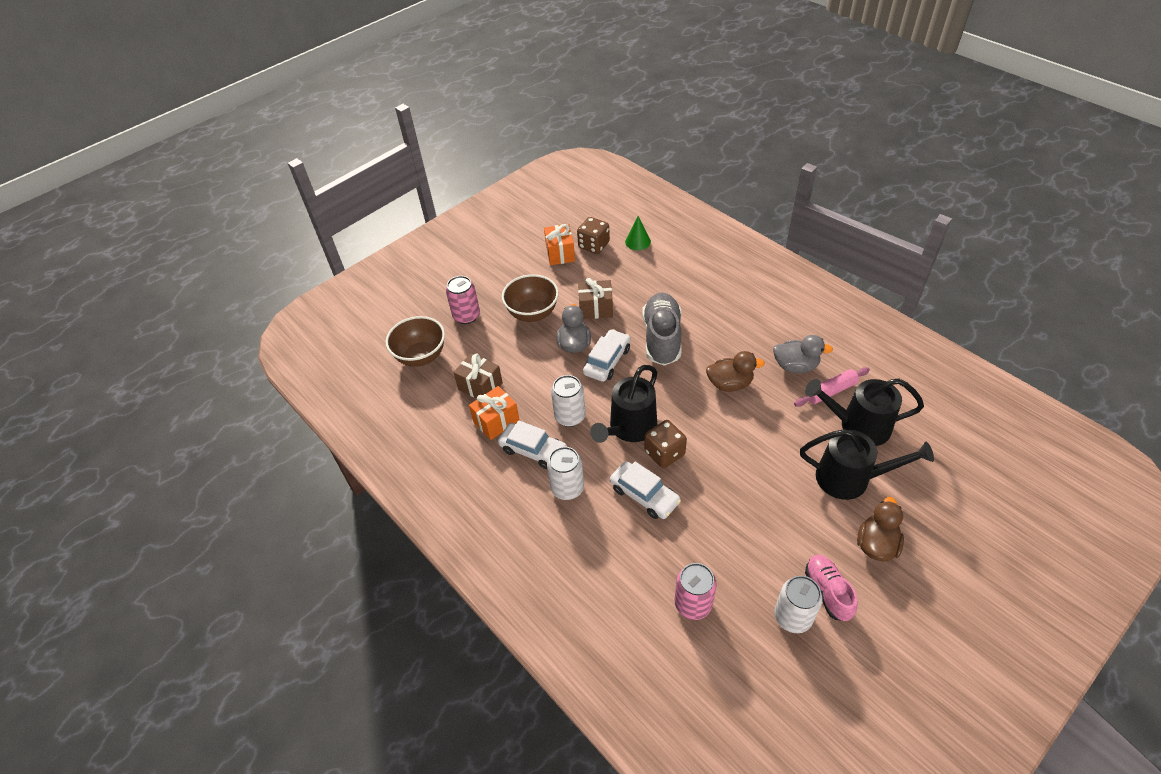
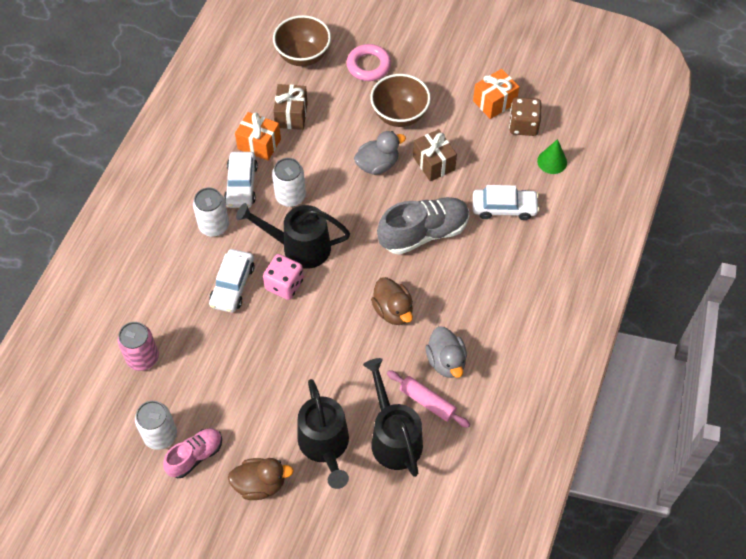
camera: 60 degrees right, 10 degrees up
(466, 316) = (368, 65): pink can -> pink ring
(607, 361) = (370, 199): white car -> white car (504, 208)
(664, 453) = (284, 284): brown dice -> pink dice

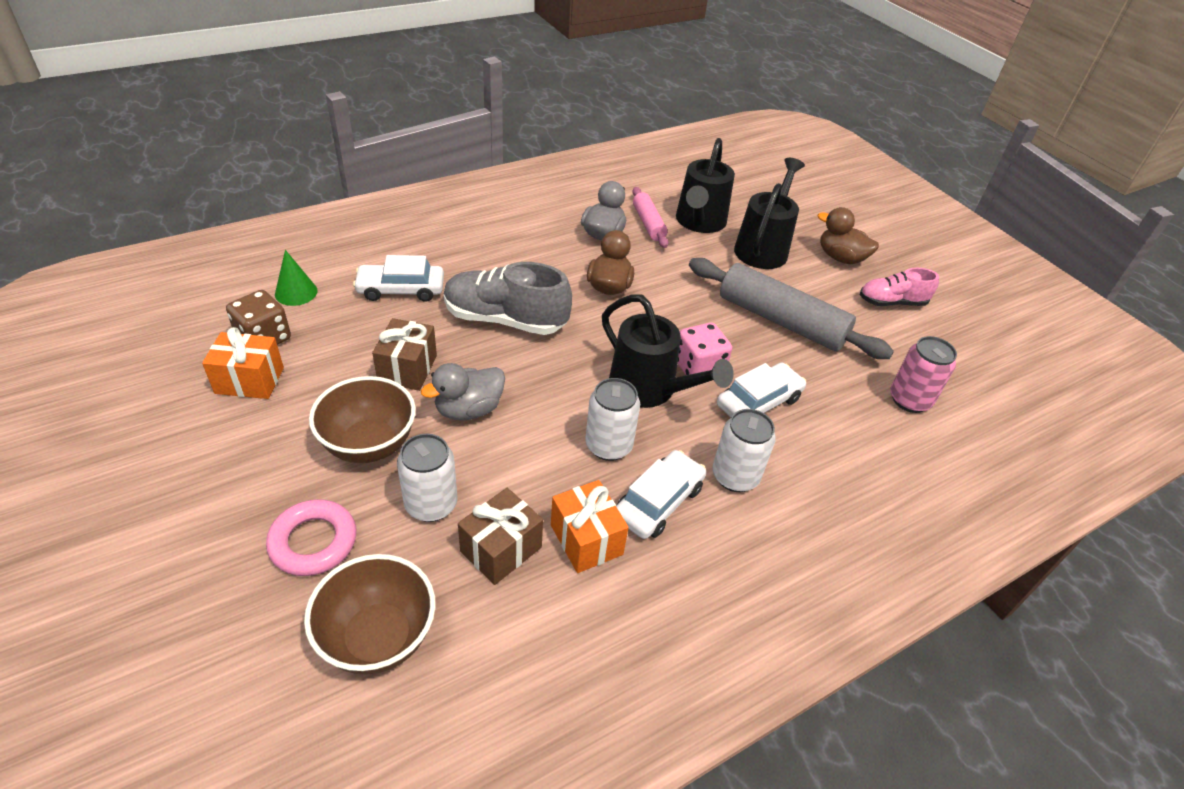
camera: 145 degrees left, 15 degrees down
(160, 435) = (920, 333): white can -> white can (431, 504)
(262, 369) = (781, 321): none -> grey rolling pin
(377, 164) = (468, 409): grey duck -> grey duck turned 45 degrees counterclockwise
(504, 208) = (401, 289): white car -> white car turned 45 degrees counterclockwise

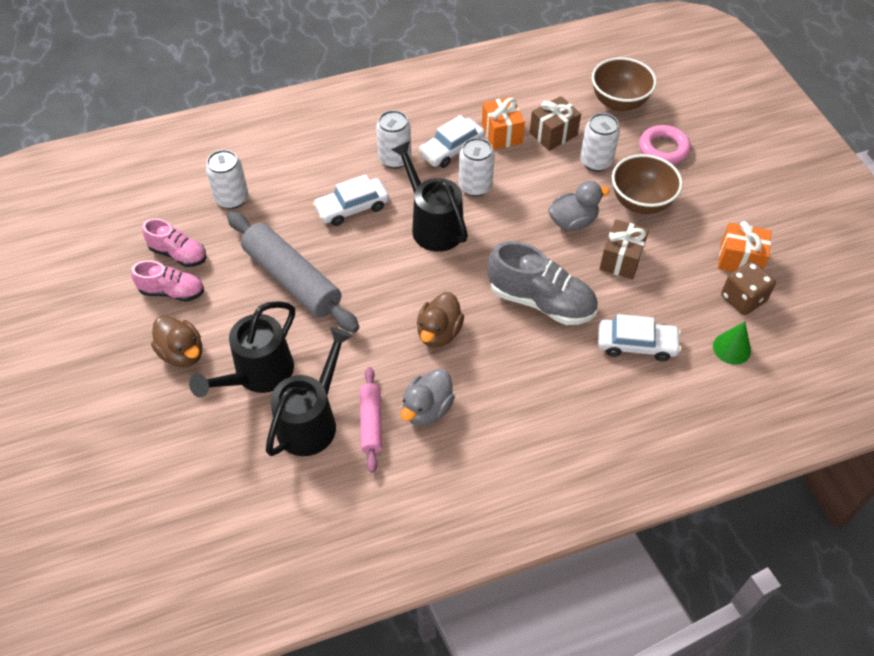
camera: 165 degrees left, 10 degrees up
(698, 368) = (387, 240): pink dice -> none
(909, 400) = (232, 198): pink can -> white can
(916, 336) = (178, 254): none -> pink shoe

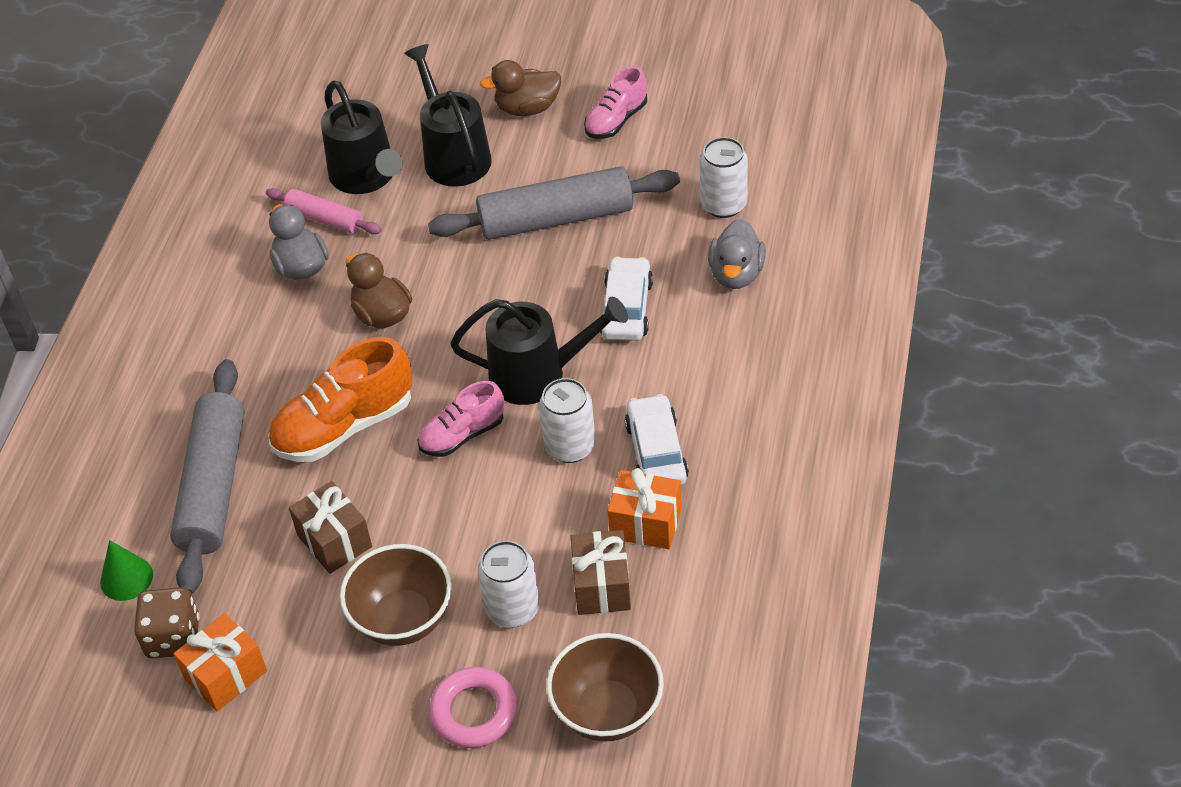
camera: 125 degrees right, 5 degrees down
(178, 254) = (668, 138): pink shoe -> pink shoe (462, 435)
(395, 159) = (681, 383): white can -> none
(541, 301) = (344, 426): grey shoe -> orange shoe
(573, 222) = (432, 522): grey duck -> grey duck (736, 274)
(636, 344) = (213, 486): white car -> grey rolling pin

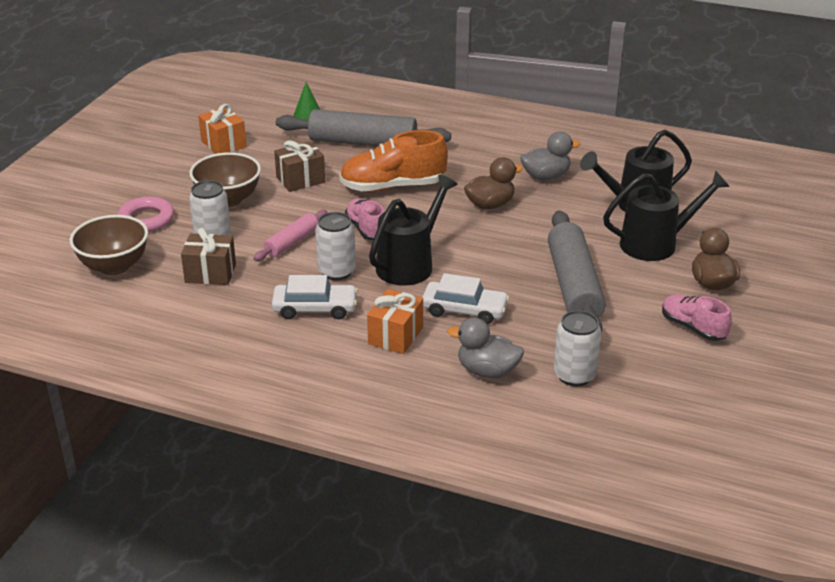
camera: 95 degrees right, 15 degrees down
(173, 637) = (259, 130): brown dice -> none
(325, 219) = (593, 187): pink rolling pin -> pink rolling pin (292, 242)
(344, 426) = (392, 186): orange shoe -> orange shoe turned 75 degrees counterclockwise
(539, 374) = (410, 264): black watering can -> black watering can turned 150 degrees counterclockwise
(645, 523) = (252, 297): orange gift -> orange gift (395, 336)

